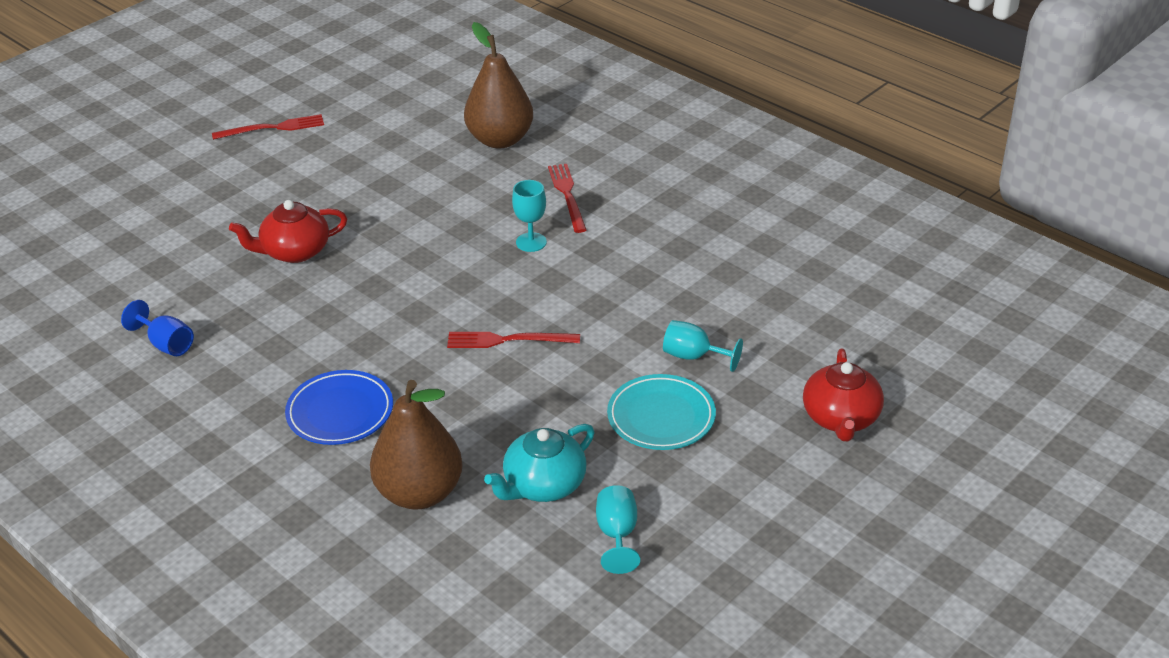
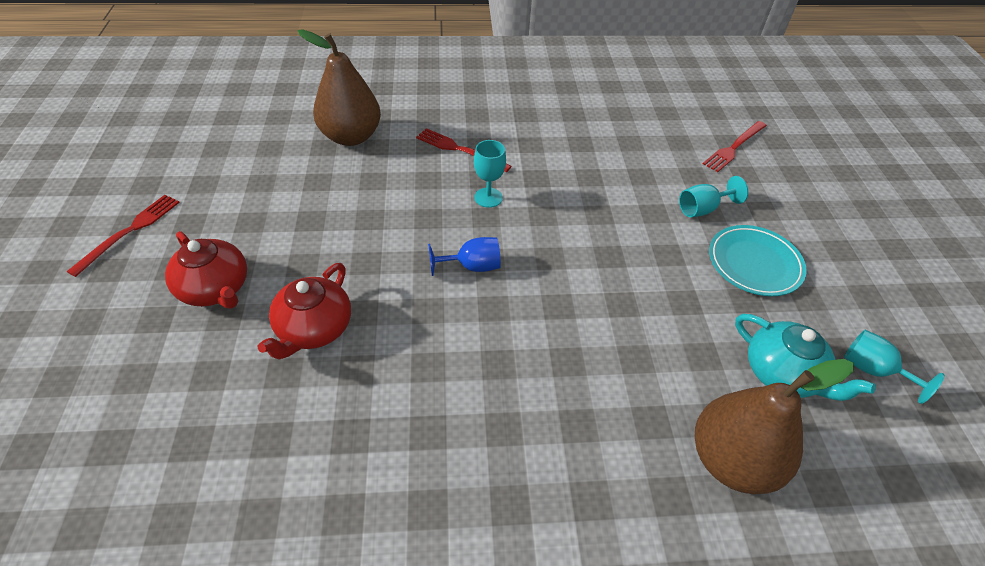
camera: 50 degrees left, 10 degrees up
(166, 344) = (317, 521): blue goblet -> blue goblet (472, 266)
(340, 412) = (571, 445): blue plate -> none
(508, 340) = (588, 281): red fork -> red fork (734, 147)
(543, 485) = (782, 374): turquoise teapot -> turquoise teapot turned 45 degrees counterclockwise
(841, 418) = (824, 193): red teapot -> red teapot (215, 289)

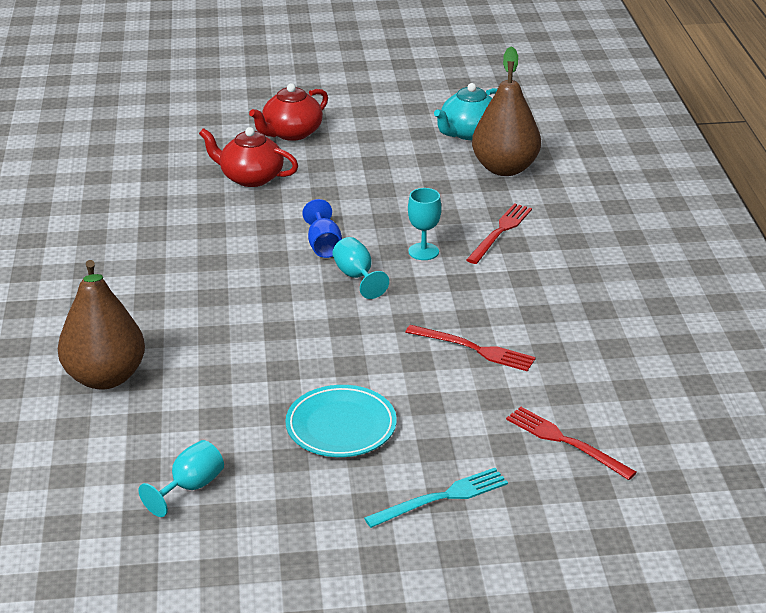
camera: 90 degrees right, 15 degrees down
(129, 231) = (351, 90): red fork -> red fork (474, 349)
(702, 209) = (430, 398): turquoise goblet -> turquoise goblet (356, 277)
(782, 374) = (190, 422): turquoise teapot -> turquoise teapot (468, 133)
(817, 211) = (441, 498): none -> turquoise fork

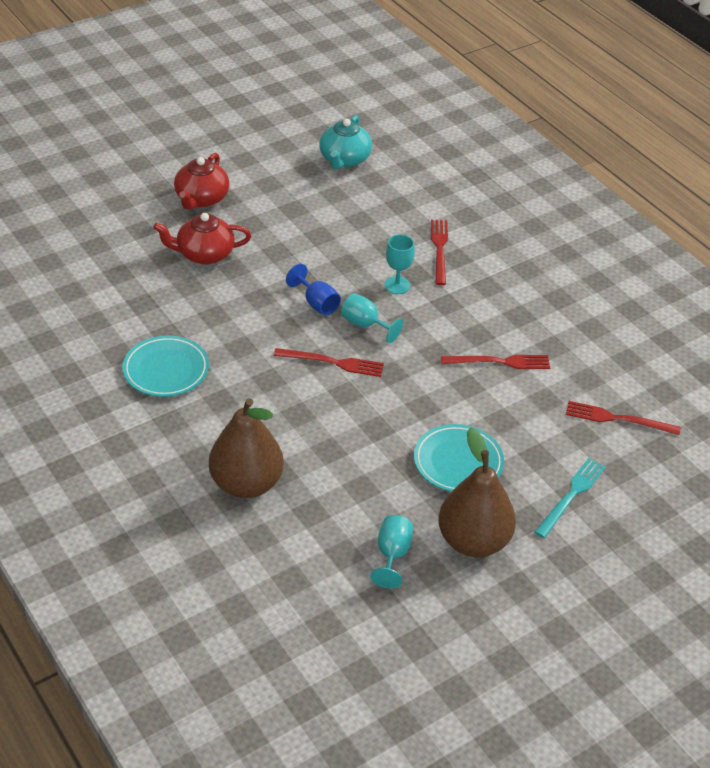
camera: 30 degrees left, 10 degrees up
(122, 261) = (166, 370): none -> turquoise plate
(291, 300) = (333, 362): none -> red fork
(505, 168) = (398, 187): brown pear -> brown pear (473, 541)

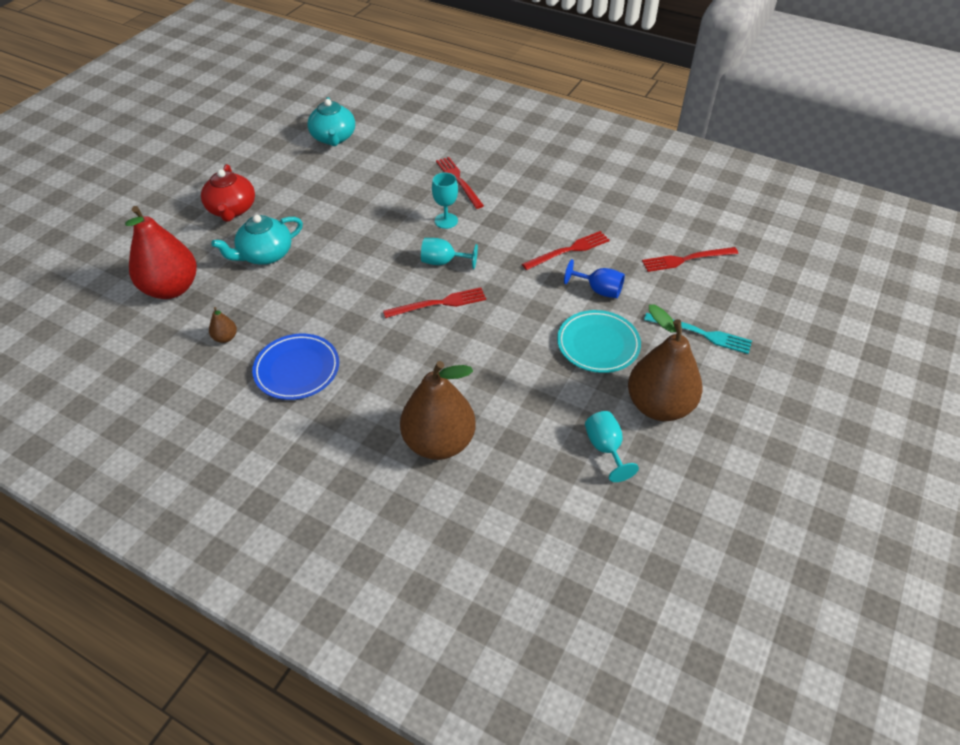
camera: 25 degrees left, 5 degrees up
(104, 254) = (171, 288): none -> red pear
(123, 317) = (225, 338): none -> brown pear
(166, 370) = (297, 369): turquoise plate -> blue plate
(204, 254) = (265, 255): red teapot -> turquoise teapot
(317, 303) = (391, 260): blue goblet -> blue goblet (599, 290)
(571, 495) = (701, 334): turquoise fork -> turquoise fork turned 105 degrees clockwise

